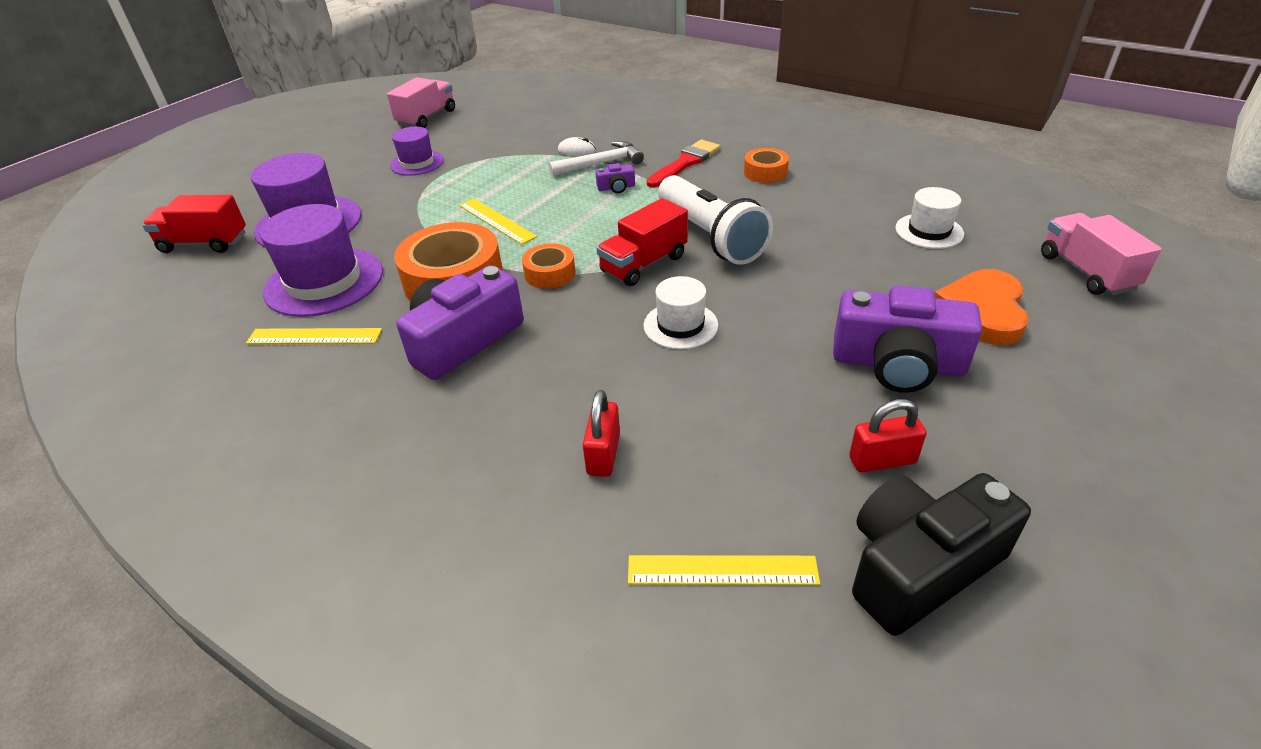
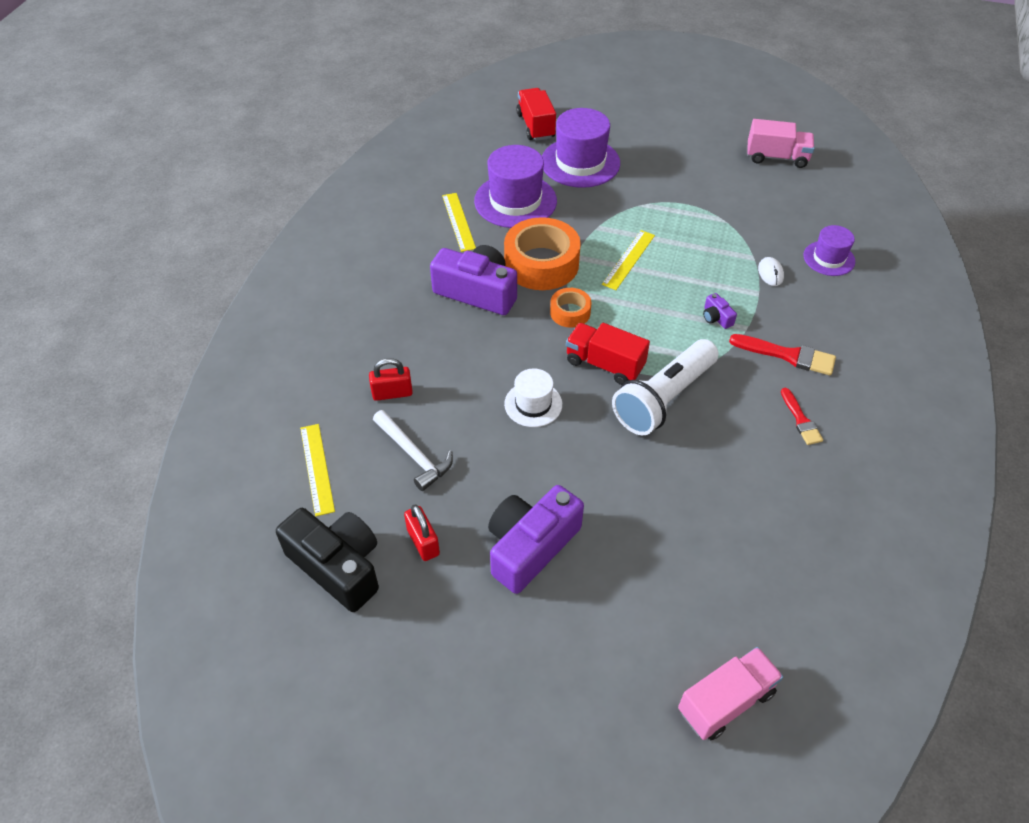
camera: 70 degrees right, 10 degrees up
(417, 163) = (694, 182): purple hat -> purple hat (829, 258)
(601, 163) = (754, 296): white hammer -> white hammer (414, 455)
(765, 172) = (801, 420): orange tape -> red brush
(897, 364) = (530, 546): purple camera -> purple camera turned 45 degrees clockwise
(929, 231) = (746, 564): white hat -> none
(982, 311) = (624, 608): orange heart -> none

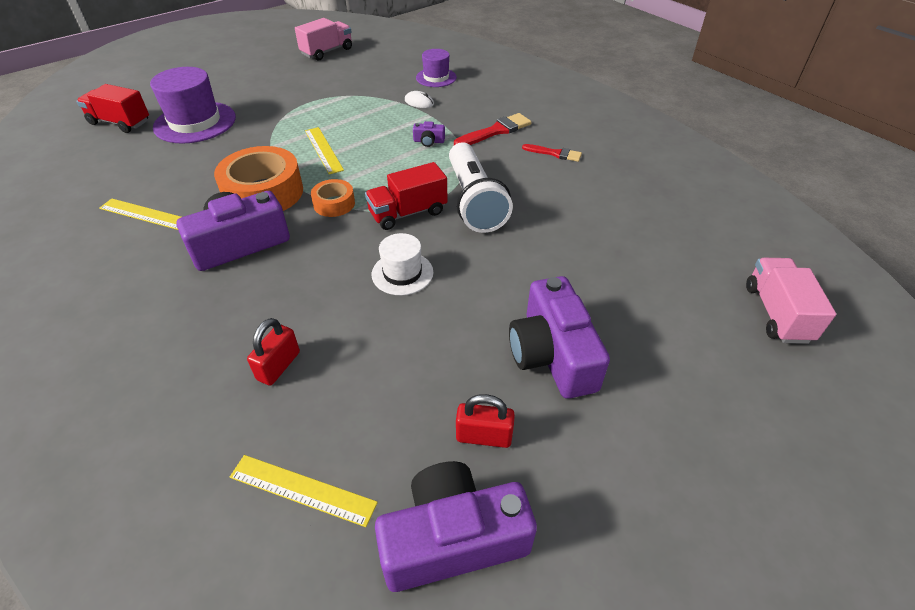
camera: 55 degrees left, 5 degrees down
(337, 566) = (453, 539): black camera -> purple camera
(414, 455) = (372, 388): white hammer -> none
(515, 201) = (177, 172): purple hat -> none

